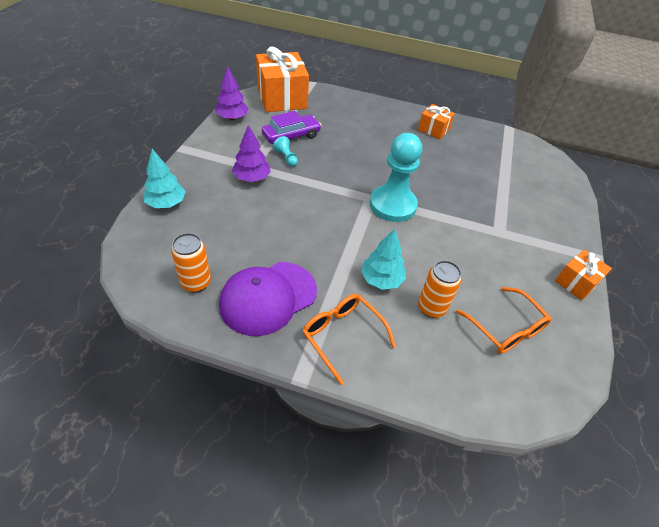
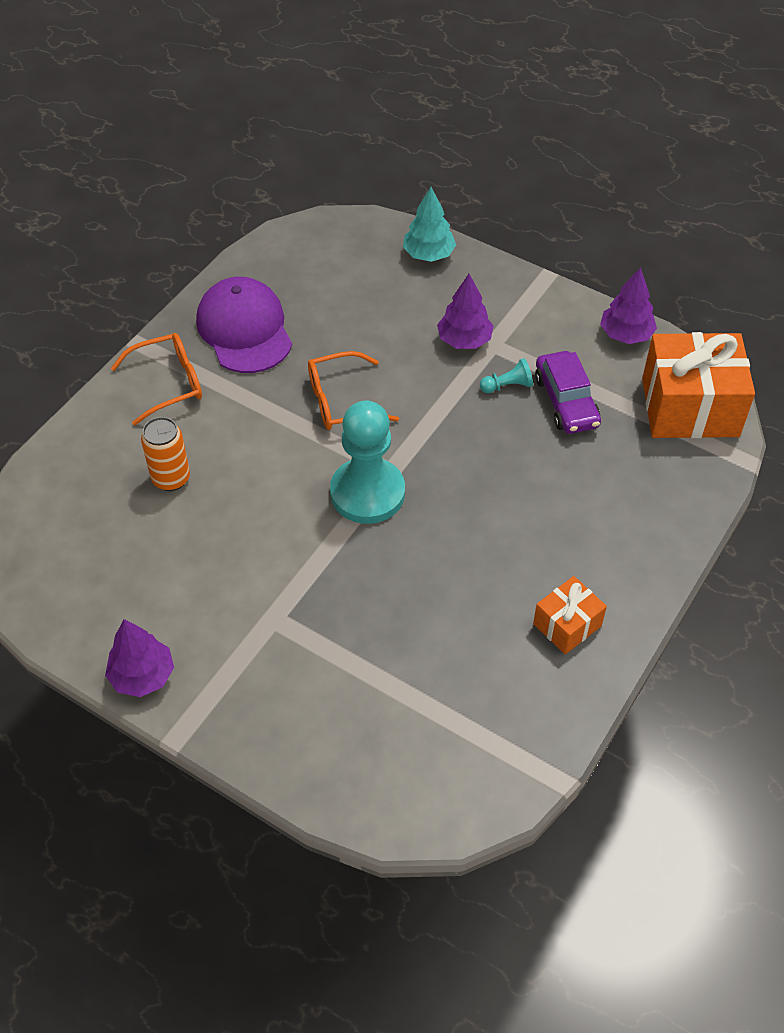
camera: 110 degrees right, 5 degrees up
(196, 283) = (287, 273): orange can -> none
(381, 280) = (232, 440): turquoise tree -> none
(506, 328) = (110, 547): orange glasses -> orange glasses (341, 401)
(576, 282) = (142, 676): orange gift -> purple tree

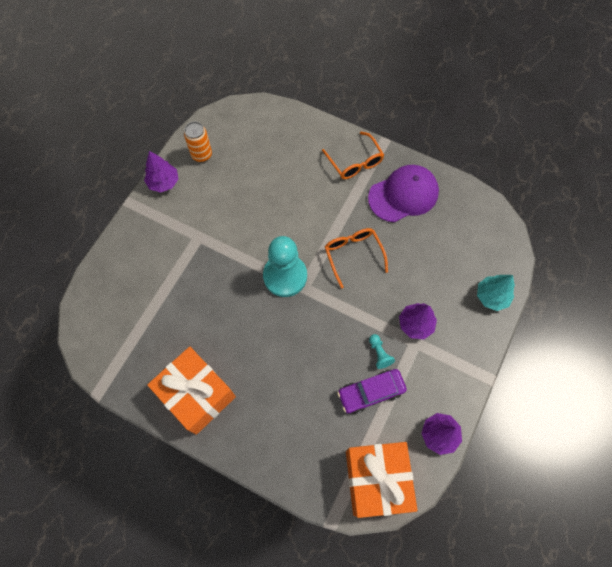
camera: 85 degrees right, 15 degrees up
(171, 478) = (287, 174): orange can -> orange can (202, 155)
(567, 625) = (197, 394): orange gift -> orange gift, size x1.92

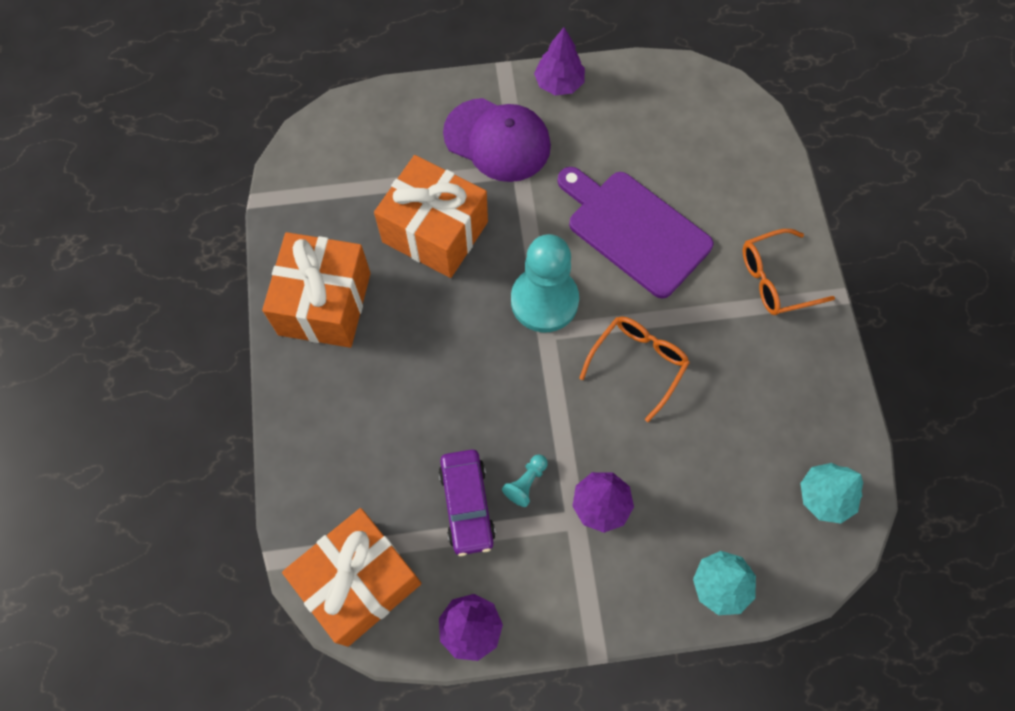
camera: 55 degrees right, 0 degrees up
(200, 305) = (435, 232): none -> orange gift
(202, 155) = (630, 97): orange can -> none
(279, 206) = (634, 230): none -> purple cutting board
(355, 162) = (775, 279): orange glasses -> orange glasses turned 45 degrees clockwise
(371, 392) = (467, 504): purple car -> purple car turned 135 degrees counterclockwise
(403, 195) = (779, 372): purple cap -> purple cap (497, 140)
(478, 220) = (824, 496): none -> turquoise tree

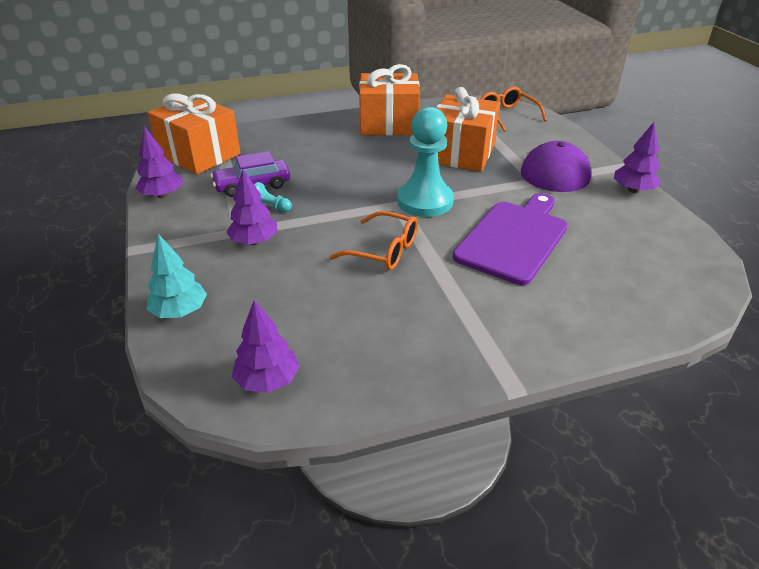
camera: 80 degrees right, 30 degrees down
(775, 279) = (507, 330): orange glasses -> orange glasses (506, 115)
(824, 496) = (267, 380): turquoise tree -> purple tree

